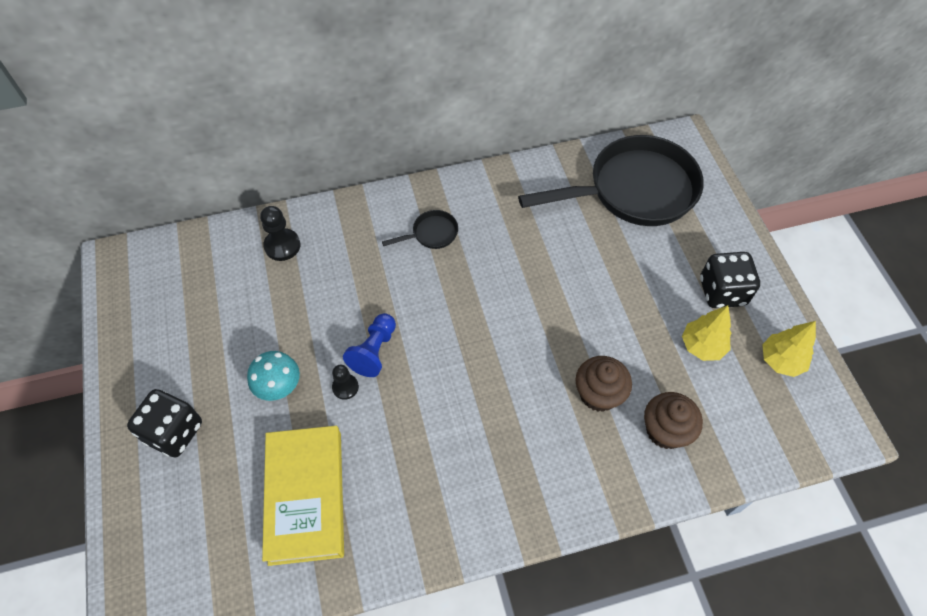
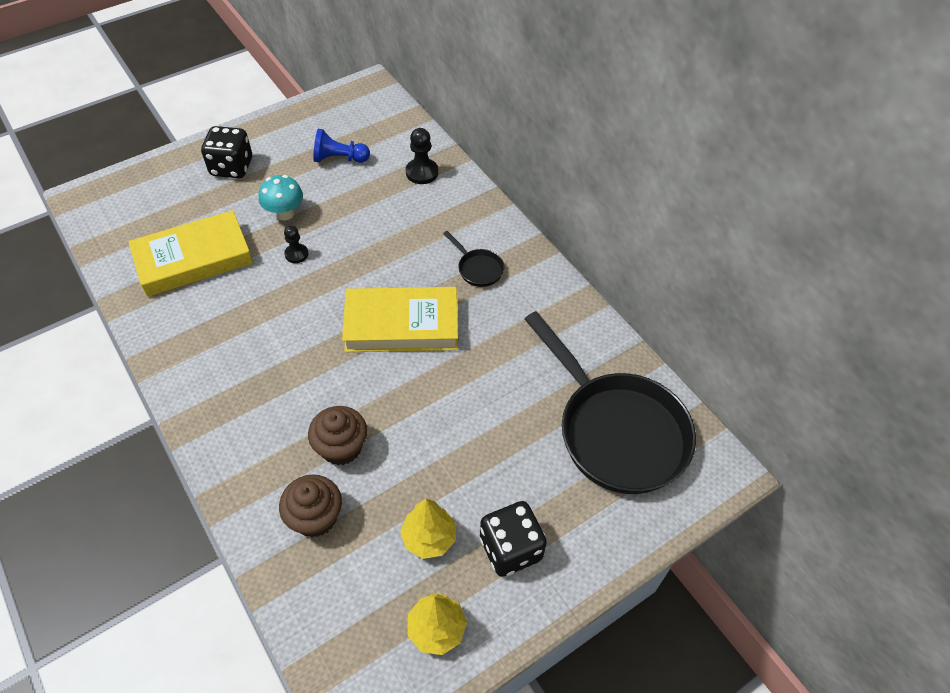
camera: 70 degrees right, 5 degrees down
(374, 351) = (337, 263): blue pawn -> blue pawn (339, 159)
(475, 312) = (401, 325): none -> yellow book

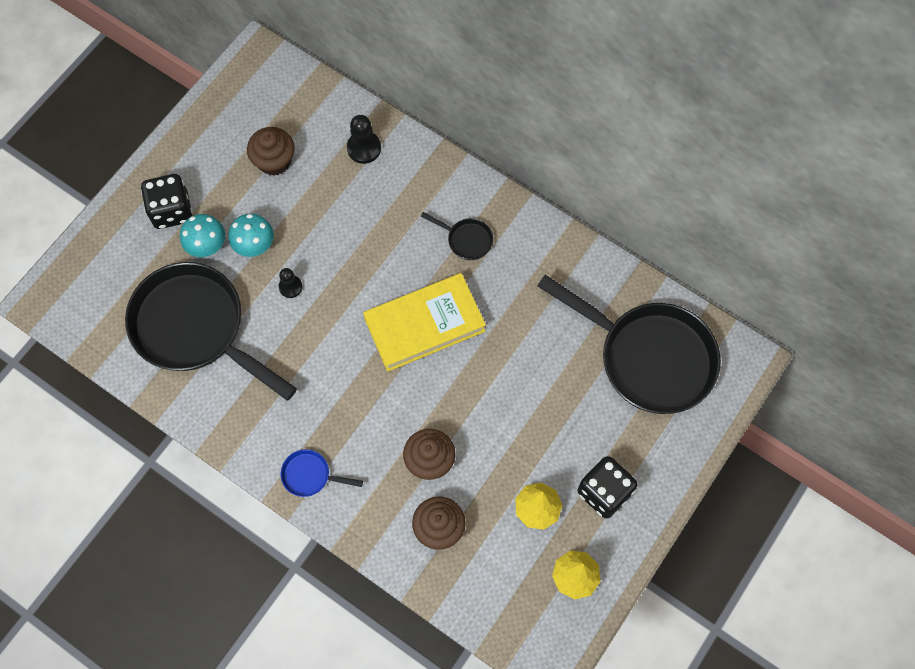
camera: 20 degrees left, 15 degrees up
(194, 259) = (196, 328): yellow book -> black pan
(217, 417) = (310, 475): none -> blue pan
(244, 201) = (207, 246): none -> turquoise mushroom
(339, 159) = (274, 161): blue pawn -> brown cupcake

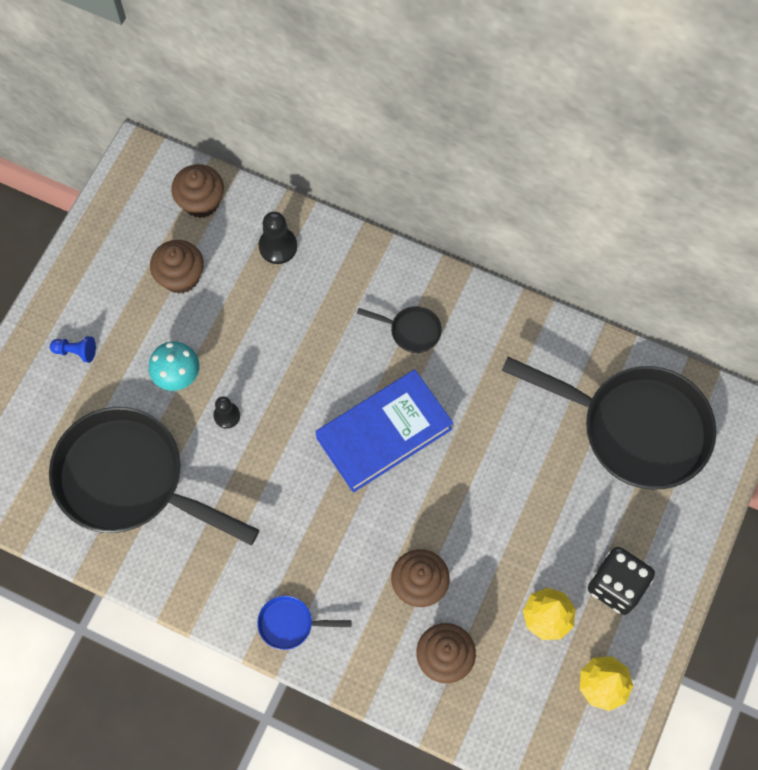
camera: 10 degrees left, 0 degrees up
(171, 210) = (76, 351): black dice -> blue pawn
(207, 246) = (124, 385): turquoise mushroom -> none
(304, 99) = (201, 202): none -> brown cupcake
(424, 325) = (384, 433): yellow book -> blue book

